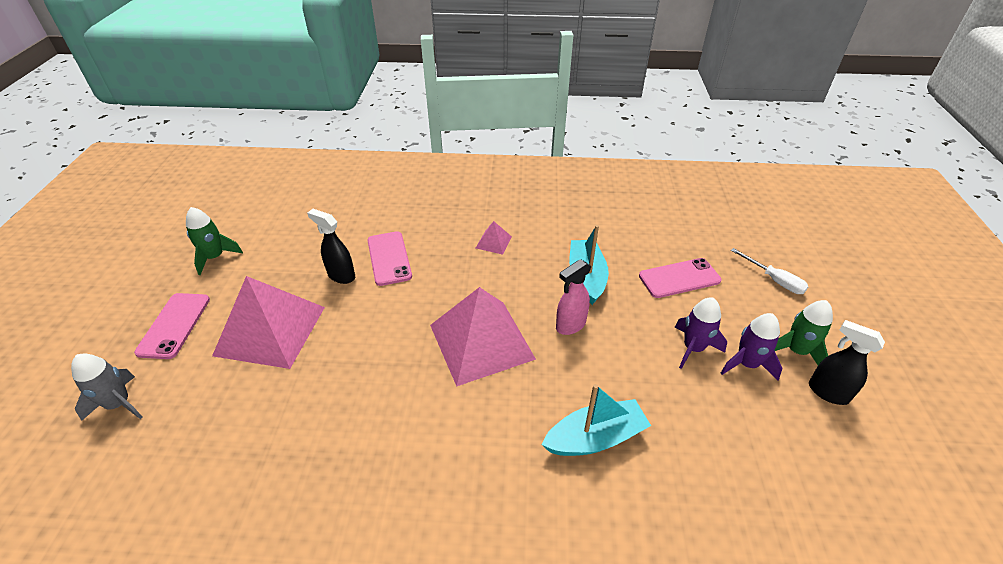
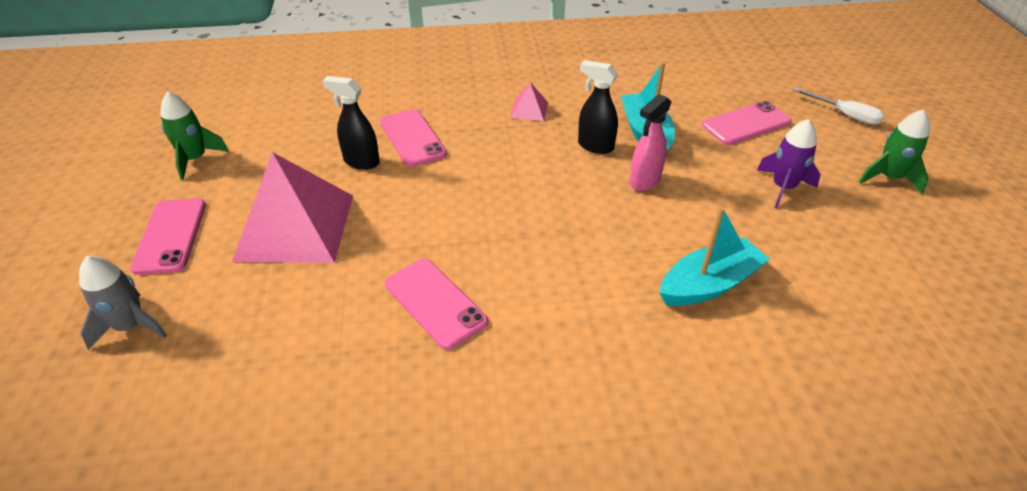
camera: 10 degrees left, 0 degrees up
(357, 419) = (435, 303): none -> pink phone
(481, 341) = (550, 208): pink pyramid -> none
(746, 364) = (843, 195): purple rocket -> none
(827, 392) = (932, 211): black spray bottle -> black spray bottle (595, 146)

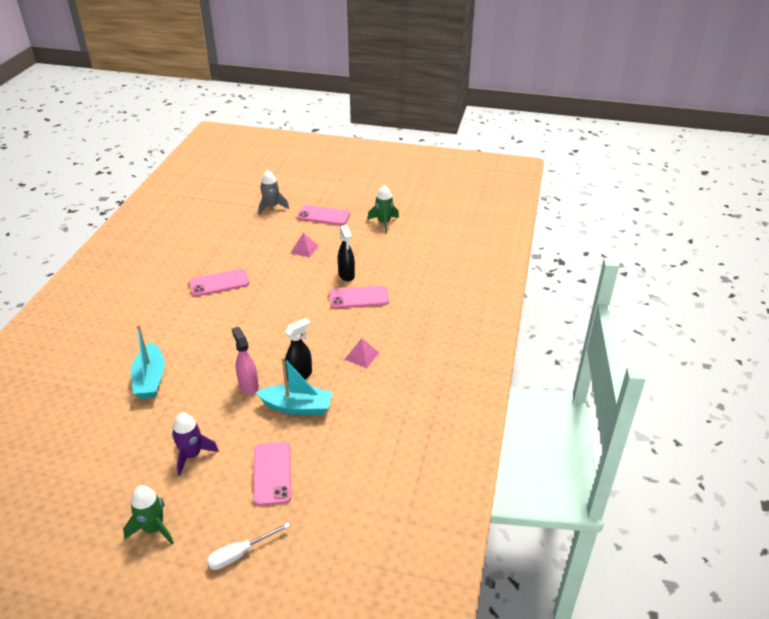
camera: 110 degrees right, 5 degrees down
(295, 227) = (304, 249): pink pyramid -> pink pyramid, size x0.42
(361, 162) = (346, 275): black spray bottle -> black spray bottle turned 120 degrees clockwise

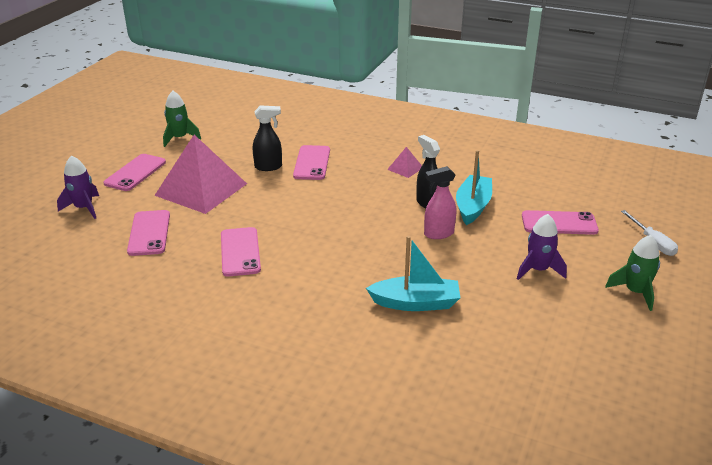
camera: 80 degrees left, 5 degrees down
(242, 240) = (149, 233): none -> pink phone
(271, 207) = (84, 208): grey rocket -> purple rocket
(304, 249) = (201, 189): pink pyramid -> pink pyramid, size x2.38

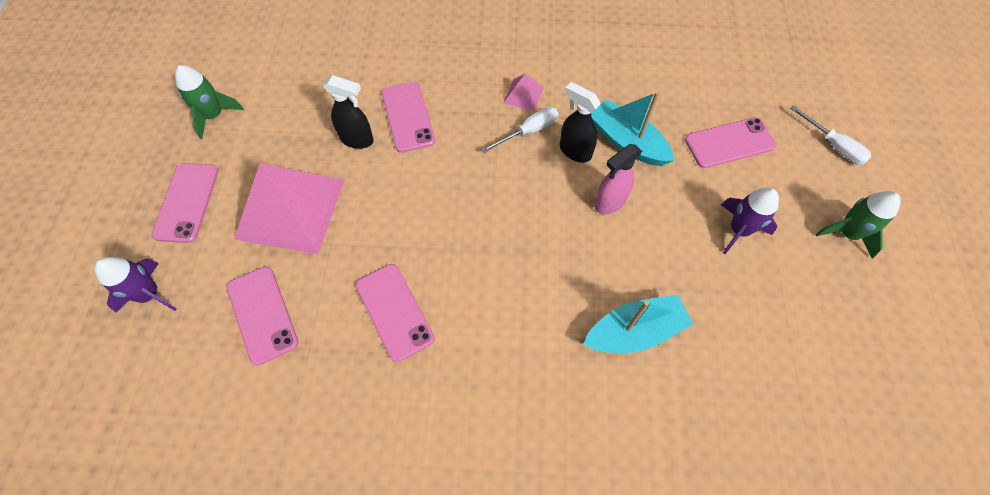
camera: 20 degrees left, 30 degrees up
(268, 167) = (357, 140): black spray bottle -> black spray bottle turned 45 degrees clockwise
(397, 186) = (528, 131): none -> white screwdriver
(473, 206) = (627, 142): turquoise boat -> turquoise boat turned 45 degrees counterclockwise

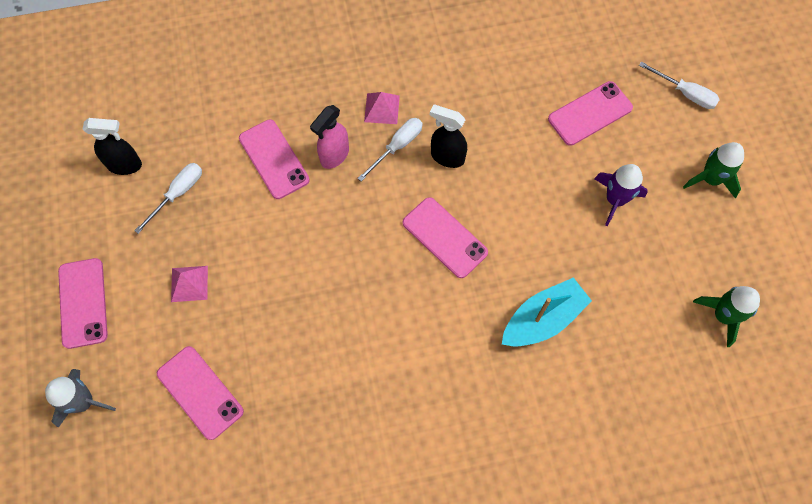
camera: 15 degrees left, 5 degrees up
(149, 294) = (84, 402): purple rocket -> grey rocket
(214, 115) = (74, 205): green rocket -> green rocket (723, 316)
(290, 209) = (189, 283): pink pyramid -> pink pyramid, size x0.42
(310, 127) = (178, 194): none -> white screwdriver
(357, 140) = (231, 196): black spray bottle -> black spray bottle (125, 165)
(394, 311) = (323, 357): pink phone -> pink phone (445, 237)
(609, 202) = (492, 201): pink spray bottle -> pink spray bottle (334, 156)
(627, 142) = (494, 135): turquoise boat -> none

